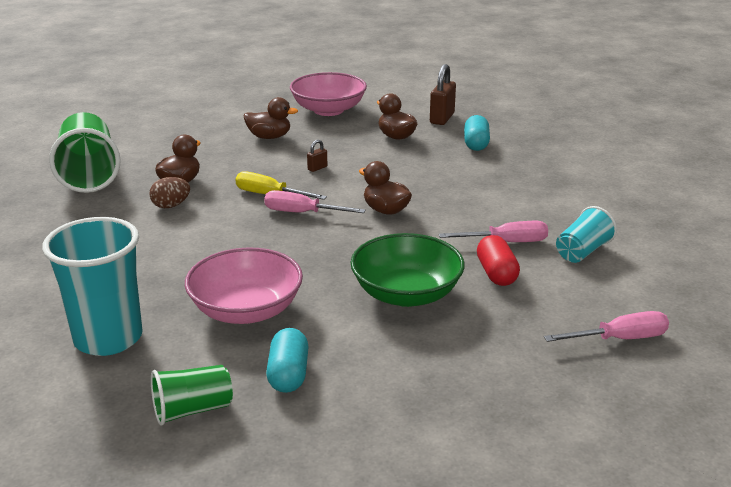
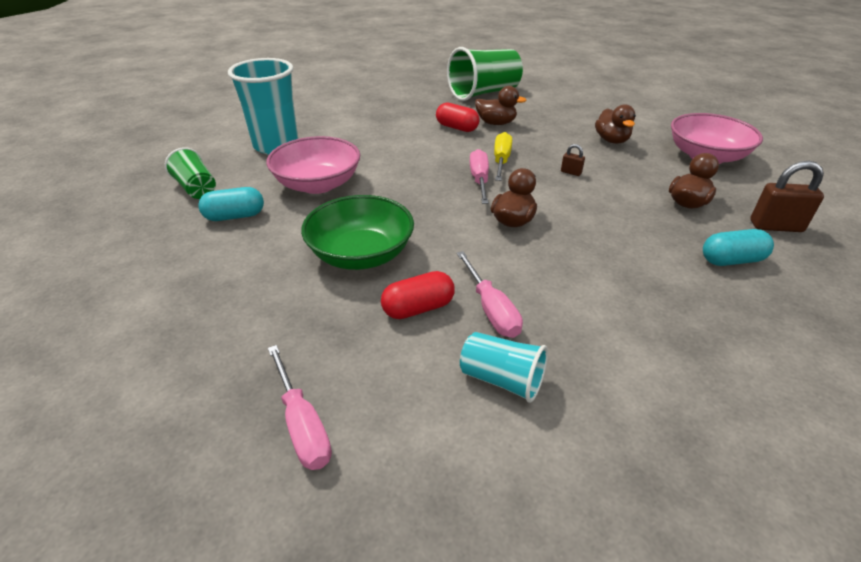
camera: 75 degrees right, 10 degrees up
(171, 205) = (457, 128): brown egg -> red capsule

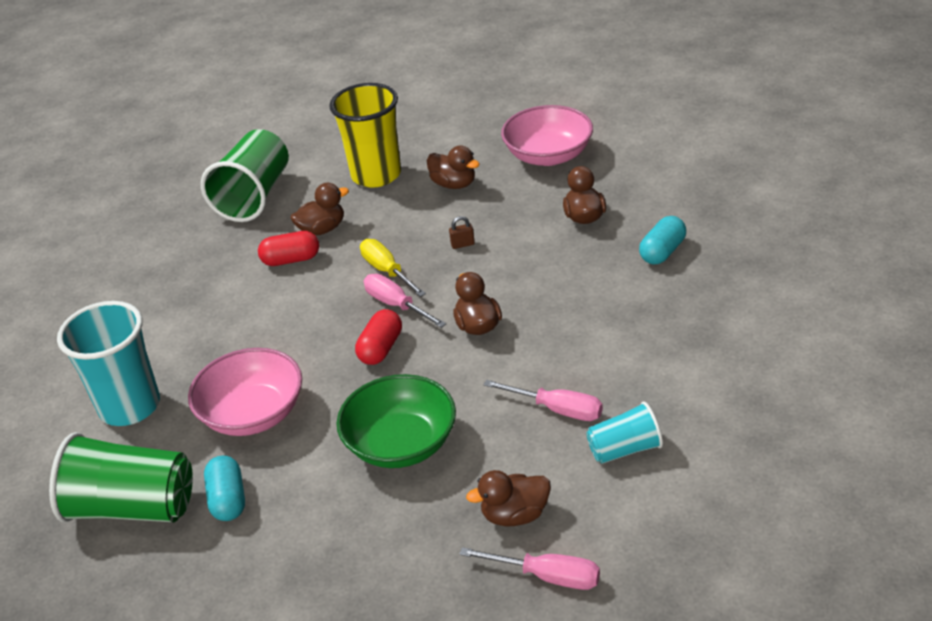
camera: 40 degrees left, 0 degrees up
(196, 188) = (132, 507): green cup -> green cup, size x1.80
(235, 216) = (228, 500): turquoise capsule -> turquoise capsule turned 45 degrees counterclockwise
(353, 357) = (515, 515): none -> brown duck
(418, 308) = (508, 448): red capsule -> red capsule (381, 348)
(567, 114) = (376, 175): none -> yellow cup
(776, 226) = (662, 199): brown padlock -> none

